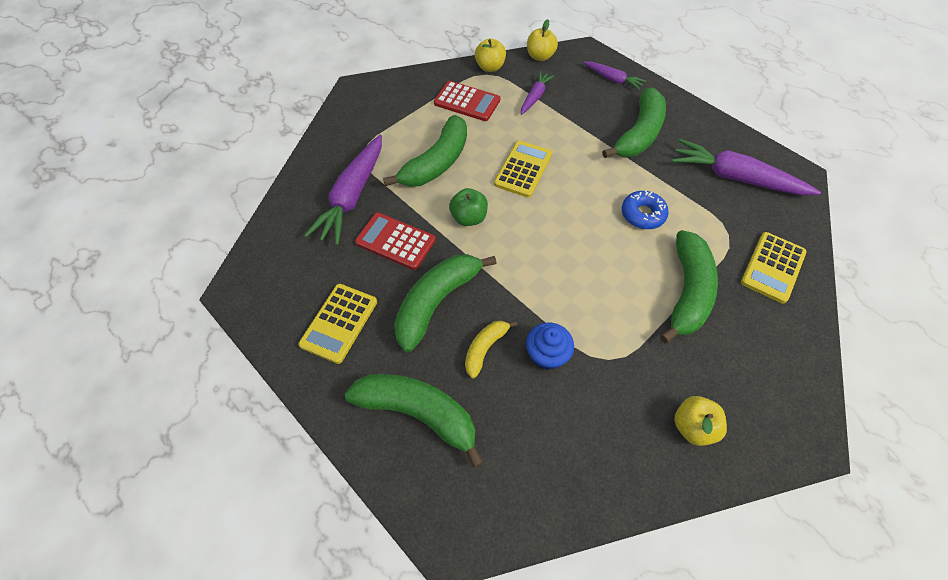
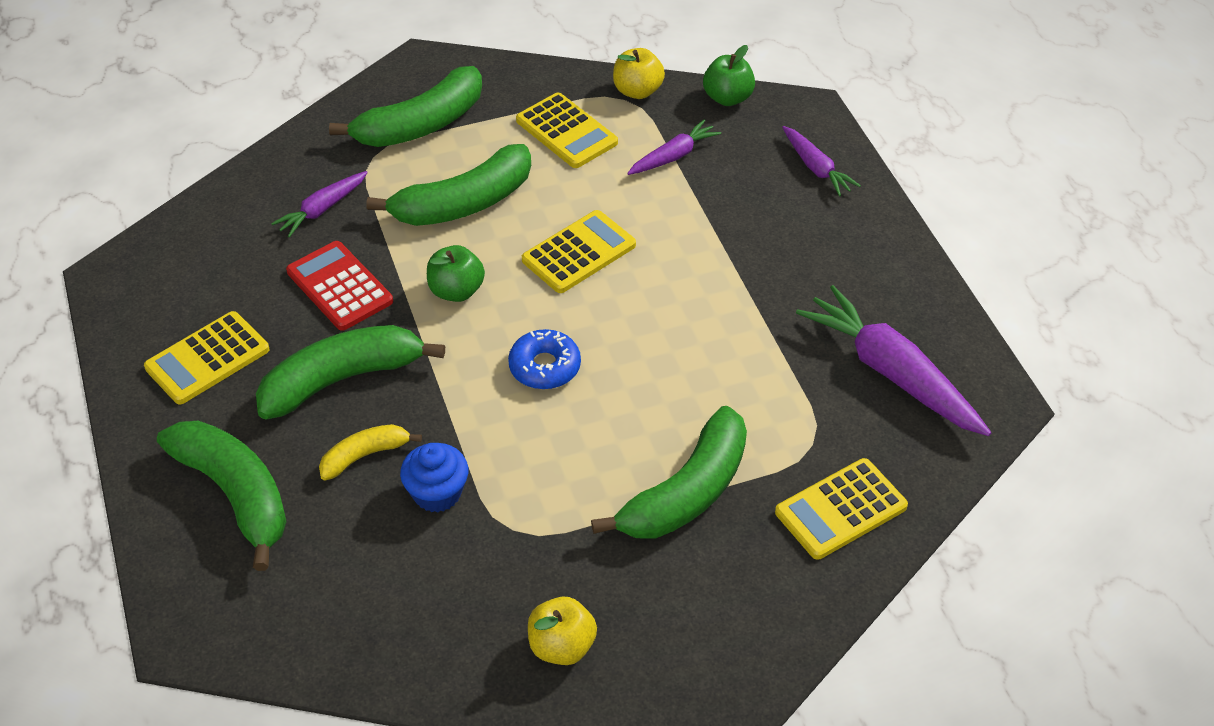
camera: 25 degrees right, 10 degrees down
(352, 196) = (322, 209): purple carrot -> purple carrot, size x0.54
(467, 102) = (566, 132): red calculator -> yellow calculator
(540, 56) = (727, 98): yellow apple -> green apple
(639, 134) = (792, 261): green banana -> green banana (421, 124)
(642, 214) = (705, 372): blue donut -> blue donut (544, 367)

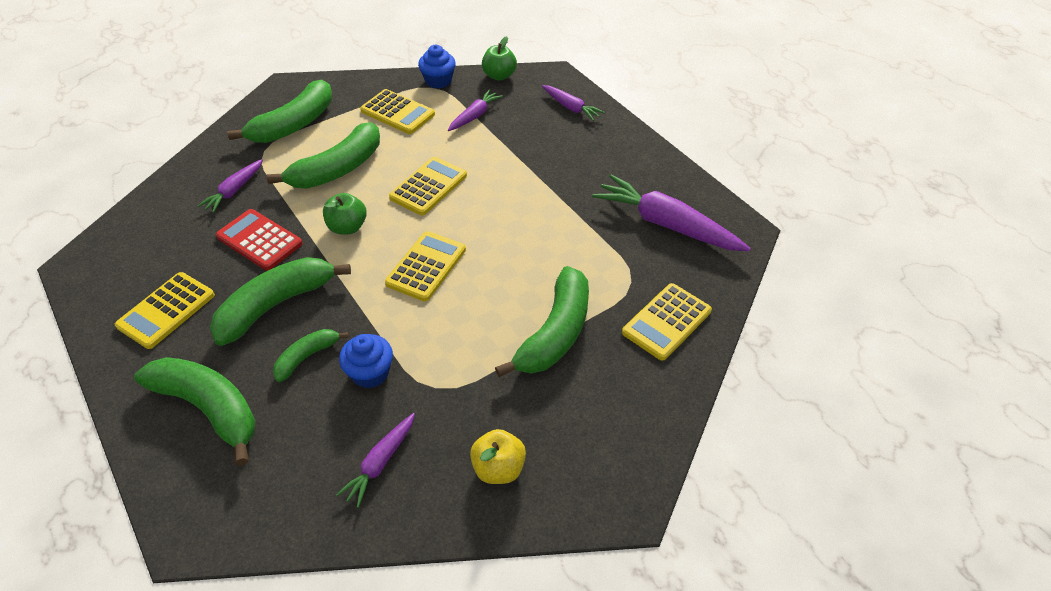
camera: 15 degrees left, 0 degrees up
(364, 456) = (307, 357): yellow banana -> green banana
(422, 606) = (380, 463): none -> purple carrot
(544, 367) = (426, 266): blue donut -> yellow calculator
(637, 91) = (438, 81): yellow apple -> blue cupcake

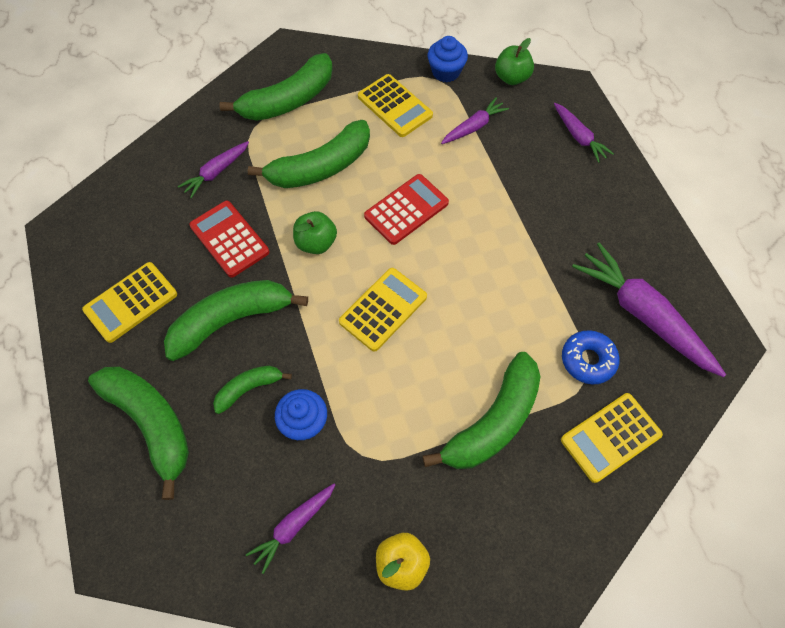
camera: 15 degrees right, 15 degrees up
(428, 187) = (406, 210): yellow calculator -> red calculator
(628, 267) = (588, 360): none -> blue donut

